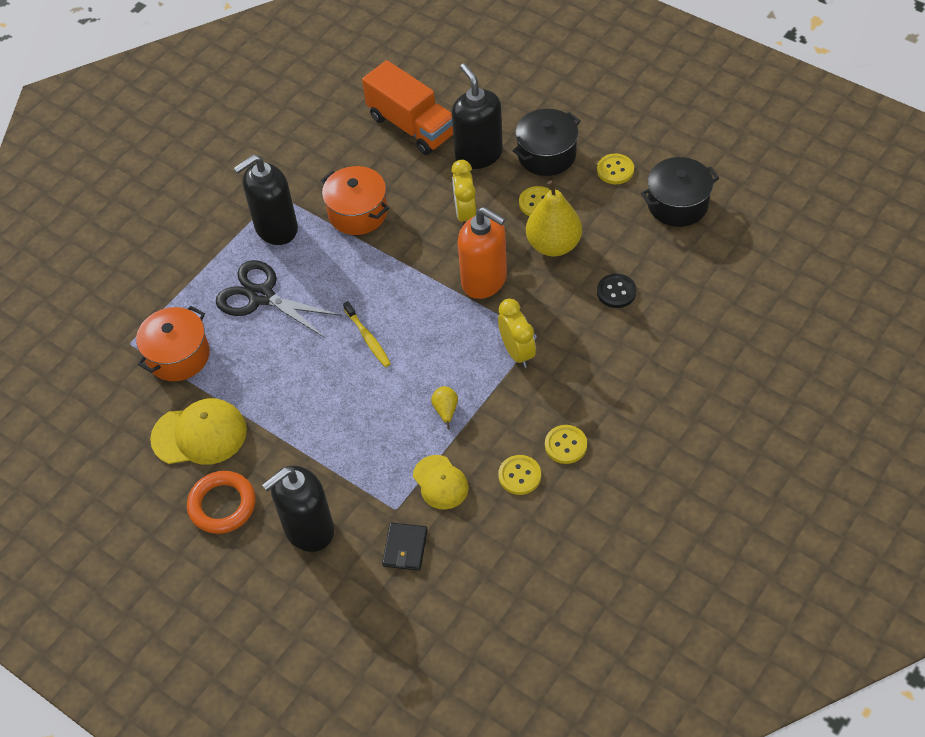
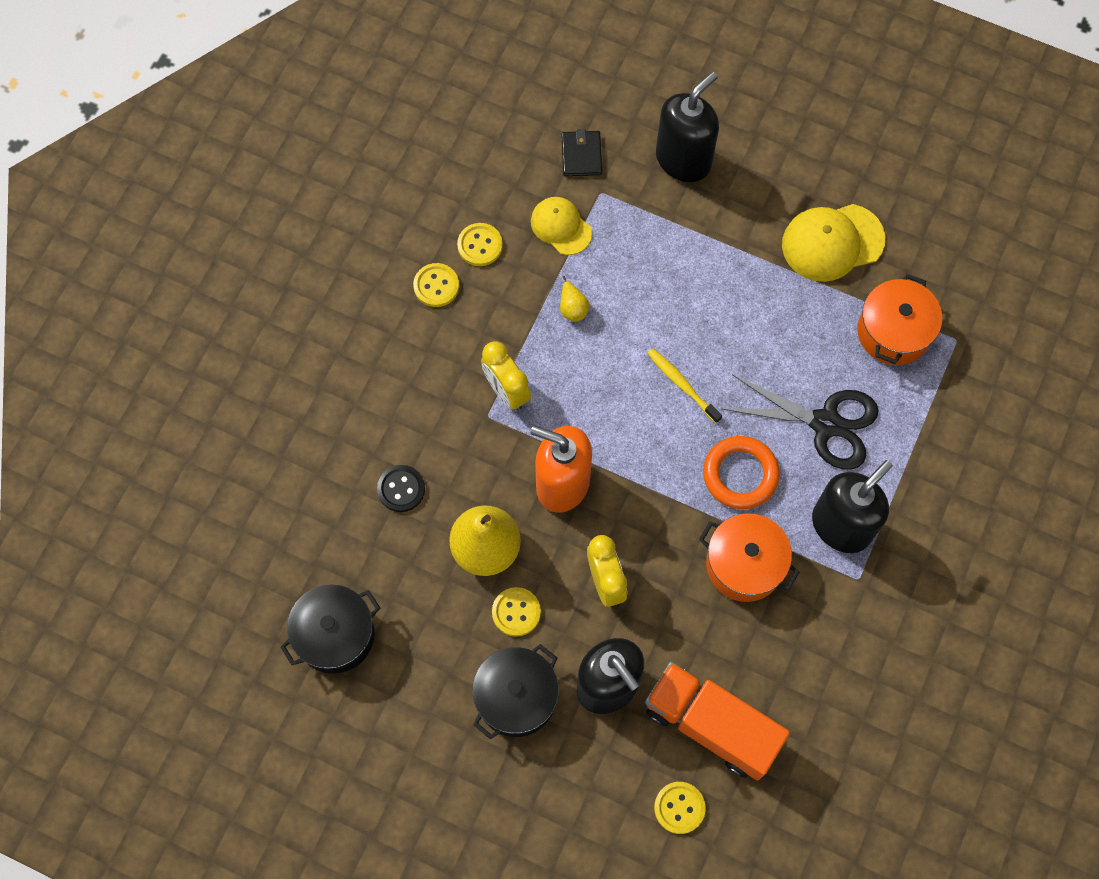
camera: 165 degrees right, 15 degrees up
(222, 505) = (779, 171): orange ring -> orange ring (740, 474)
(615, 170) = (421, 682): yellow button -> yellow button (679, 808)

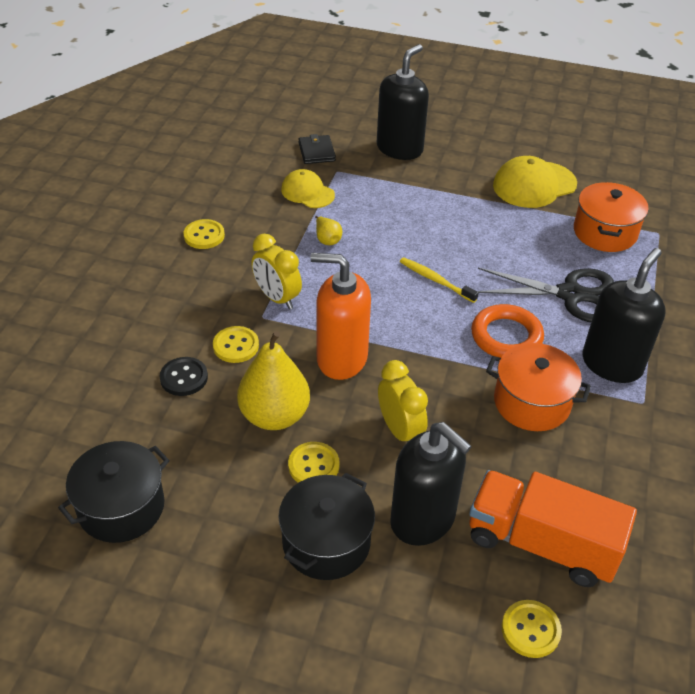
camera: 10 degrees left, 25 degrees down
(480, 245) = (239, 208): yellow button -> yellow button (236, 346)

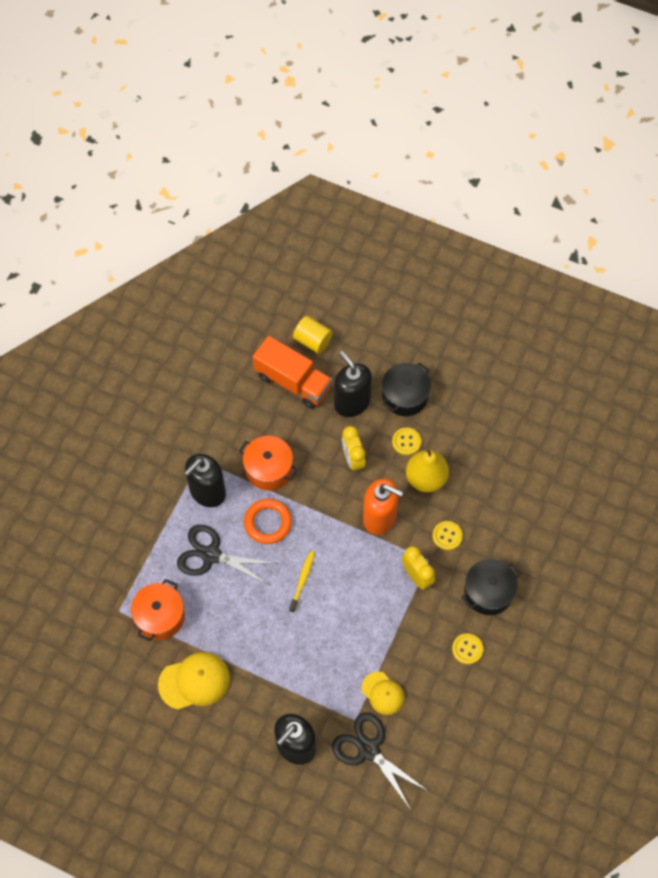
camera: 170 degrees left, 20 degrees up
(121, 507) = (513, 429): black pot -> black pot (488, 592)
(184, 378) = (480, 514): black button -> none
(316, 152) = (369, 749): black wallet -> black scissors
(327, 239) = (374, 633): yellow pear -> none
(435, 280) = (302, 580): yellow toothbrush -> yellow toothbrush turned 120 degrees counterclockwise
(530, 630) = (312, 341): yellow button -> yellow cylinder

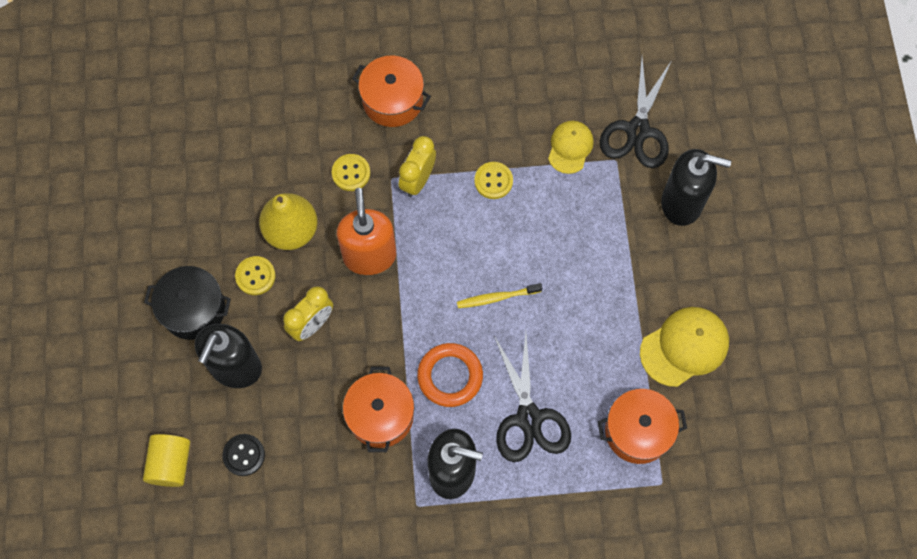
camera: 120 degrees left, 5 degrees up
(194, 681) = (684, 347): yellow cap -> yellow cap turned 105 degrees clockwise
(293, 381) = (244, 455): orange truck -> black button
(467, 649) = (469, 90): yellow button -> yellow button (493, 181)
(488, 592) = (392, 100): black pot -> orange pot

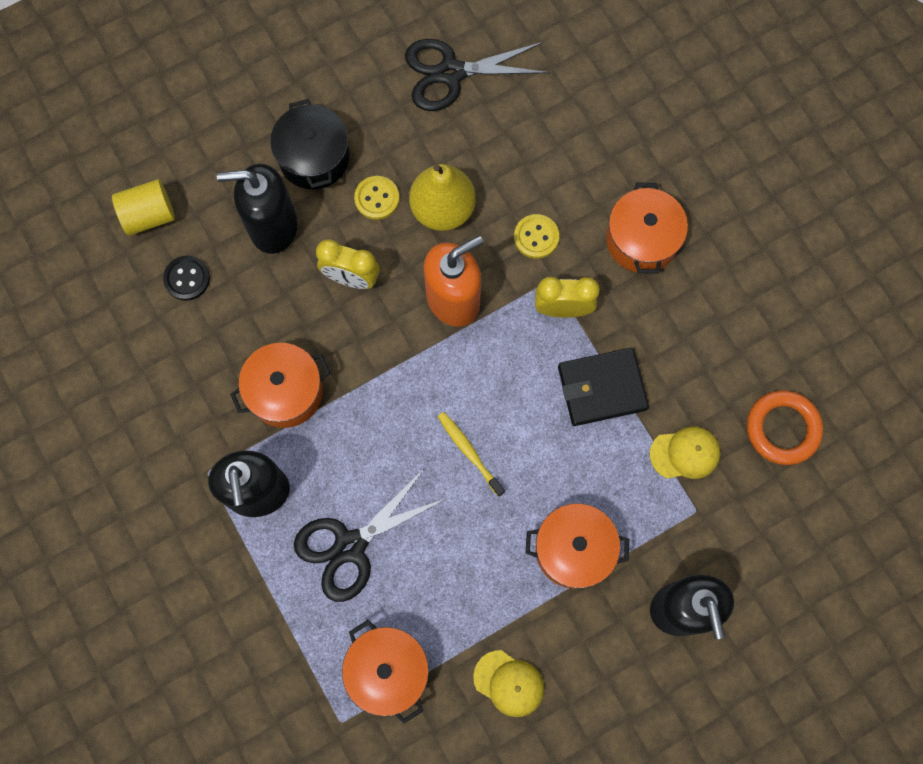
camera: 65 degrees right, 5 degrees up
(450, 376) = (359, 442): orange ring -> orange ring (782, 429)
(493, 181) = (602, 388): yellow button -> black wallet
(606, 256) = (574, 549): none -> orange pot
(637, 130) = (745, 520): black scissors -> black scissors (451, 73)
(684, 347) = (509, 683): yellow cap -> yellow cap, size x0.65

